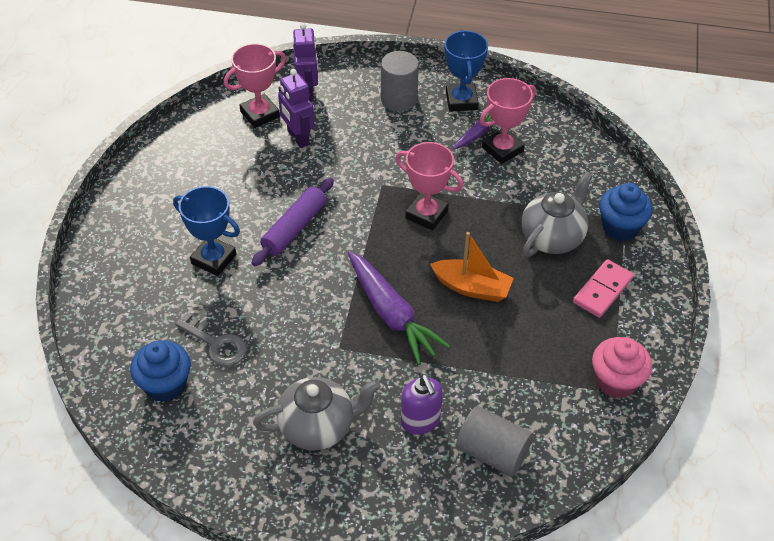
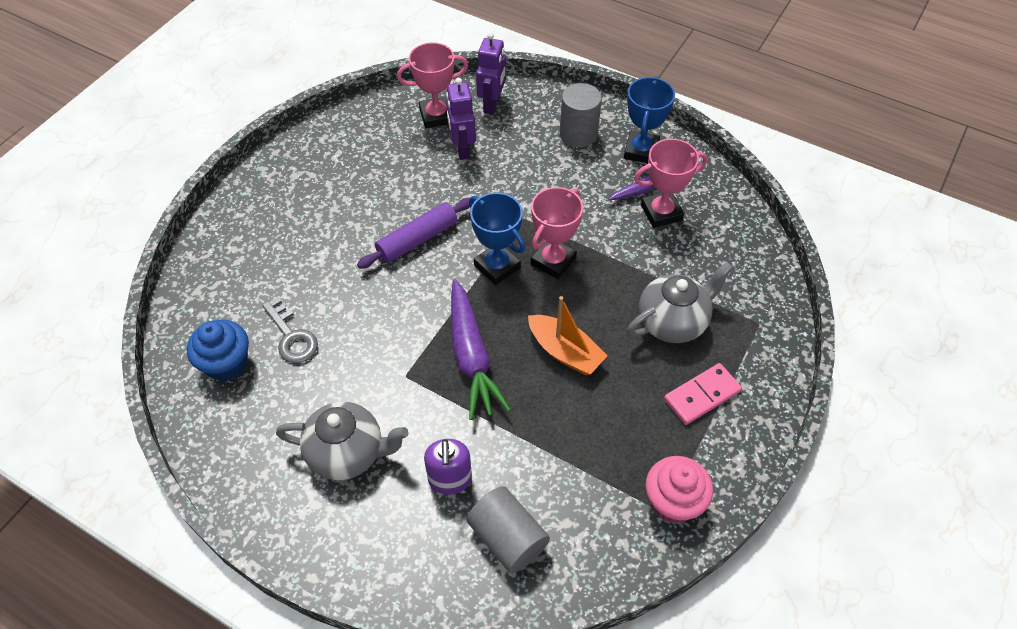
camera: 20 degrees right, 5 degrees up
(213, 259) = (328, 250): blue trophy -> blue trophy (497, 266)
(426, 214) = (553, 261): pink trophy -> pink trophy turned 75 degrees clockwise
(620, 227) = (751, 331): blue cupcake -> none

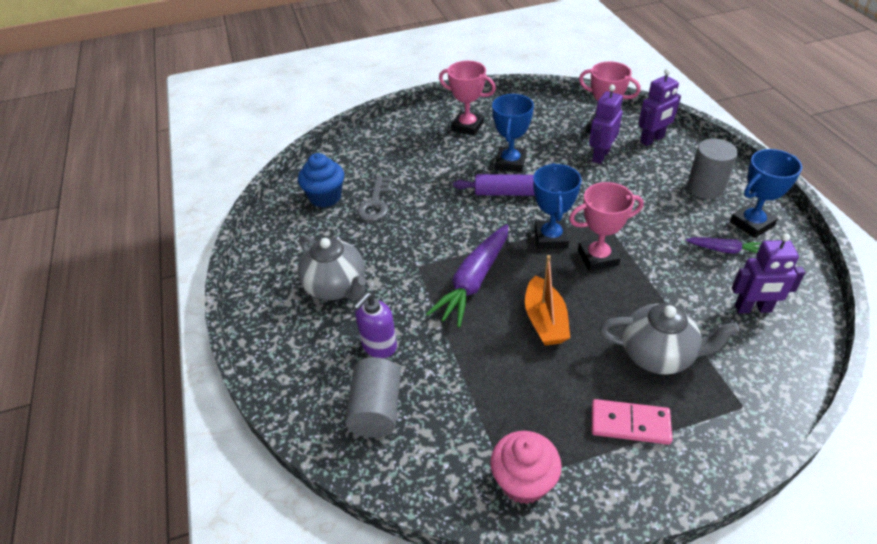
camera: 45 degrees right, 10 degrees down
(384, 205) = (510, 163): none -> blue trophy
(661, 212) = (727, 274): pink trophy -> pink trophy (467, 126)
(702, 233) = (753, 309): none -> purple robot

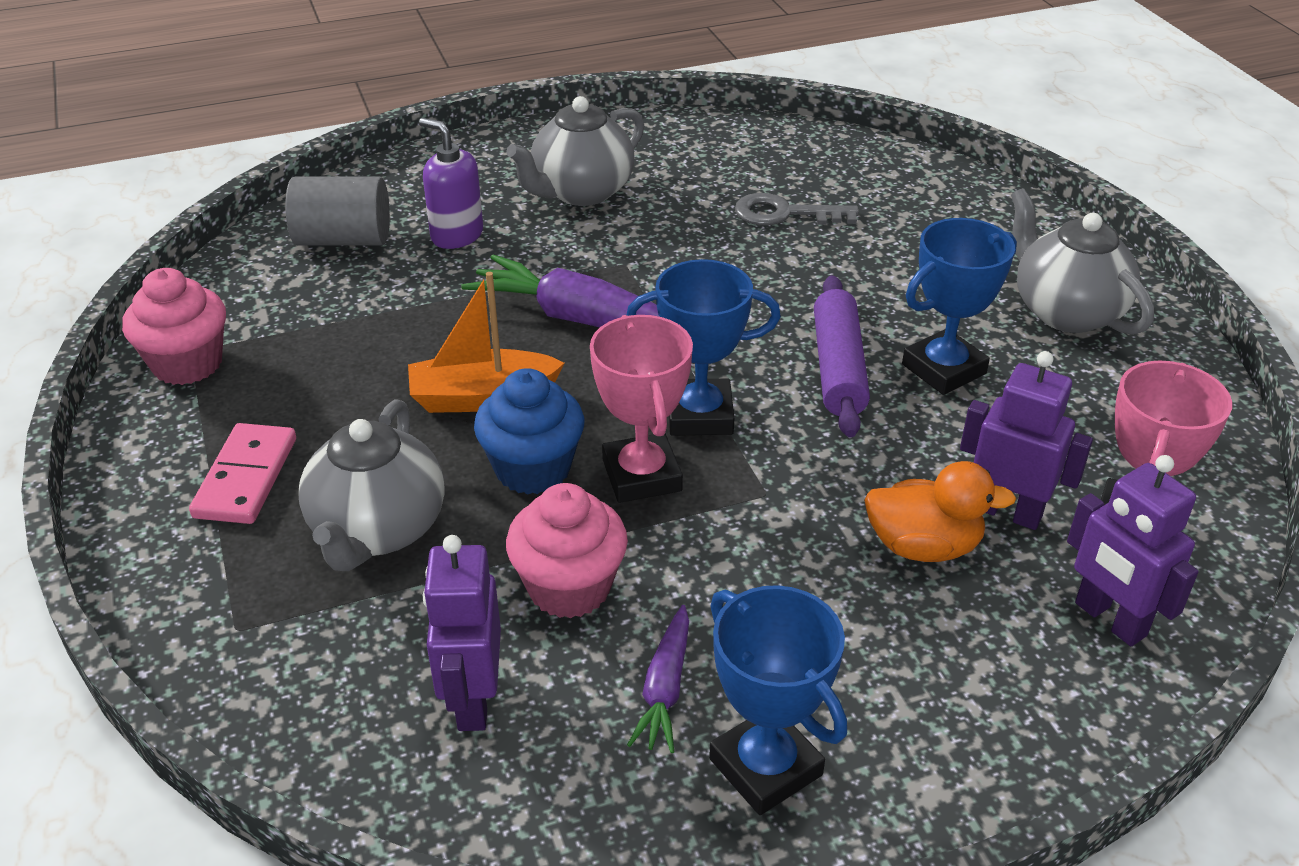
camera: 85 degrees right, 5 degrees down
(325, 197) = (797, 165): blue cupcake -> blue cupcake (533, 469)
(467, 126) = (1066, 312): pink trophy -> grey teapot
(510, 163) = (943, 369): blue trophy -> blue trophy turned 45 degrees counterclockwise
(625, 178) = (923, 546): none -> orange duck
(677, 280) = (569, 587): none -> pink cupcake
(705, 188) = (908, 697): grey cylinder -> none

